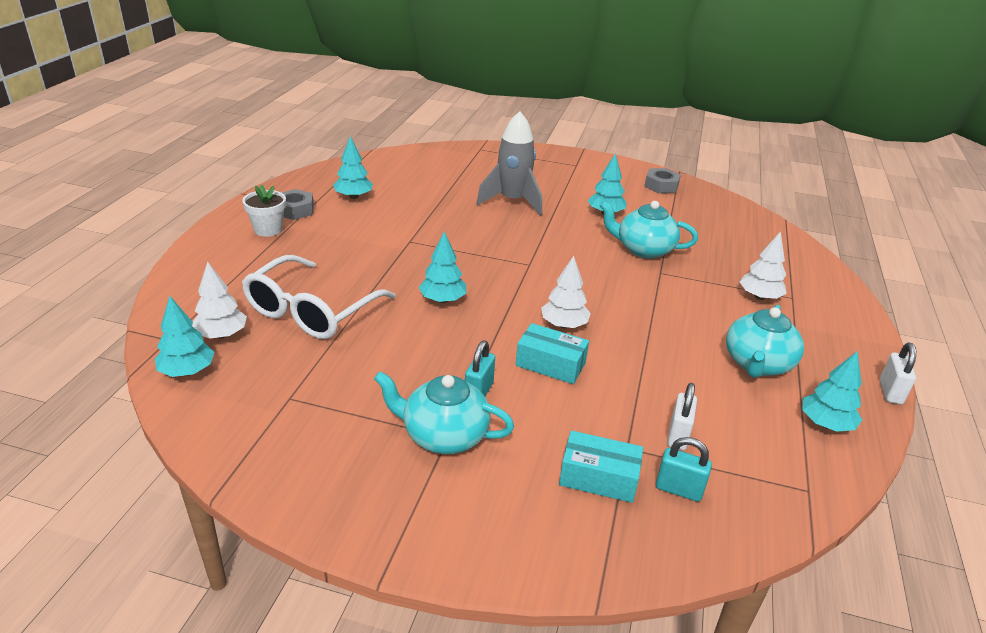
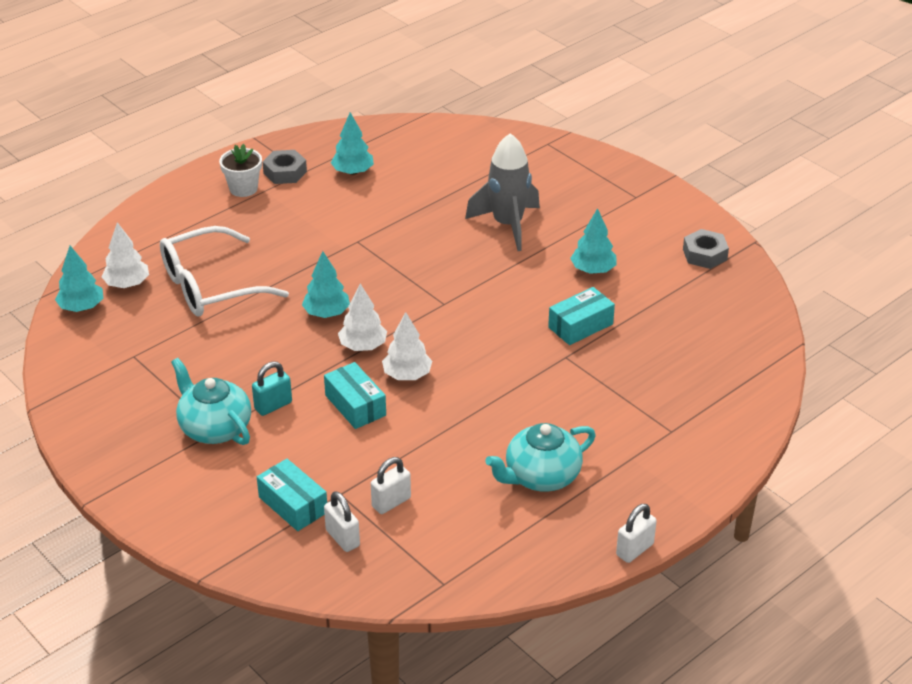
camera: 35 degrees right, 5 degrees up
(643, 249) = (580, 326): turquoise teapot -> turquoise box
(678, 489) = (342, 538): turquoise padlock -> white padlock
(759, 297) = (636, 418): white tree -> white tree (363, 346)
(826, 424) = (531, 547): turquoise tree -> none

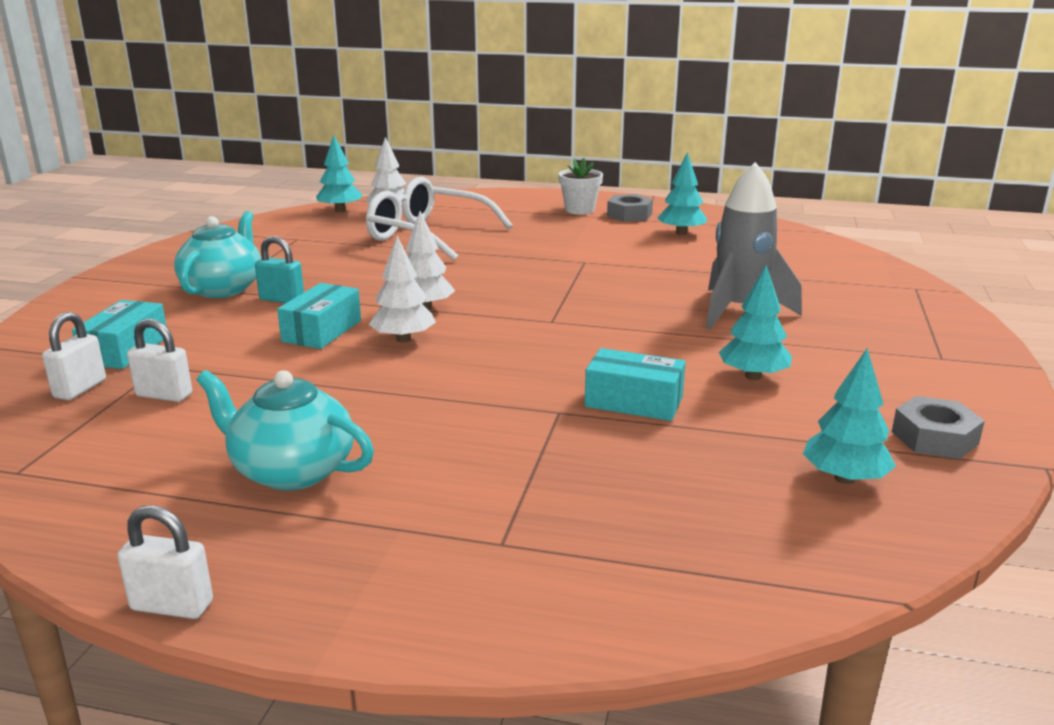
camera: 55 degrees right, 15 degrees down
(326, 313) = (454, 280): turquoise tree -> turquoise tree (844, 478)

